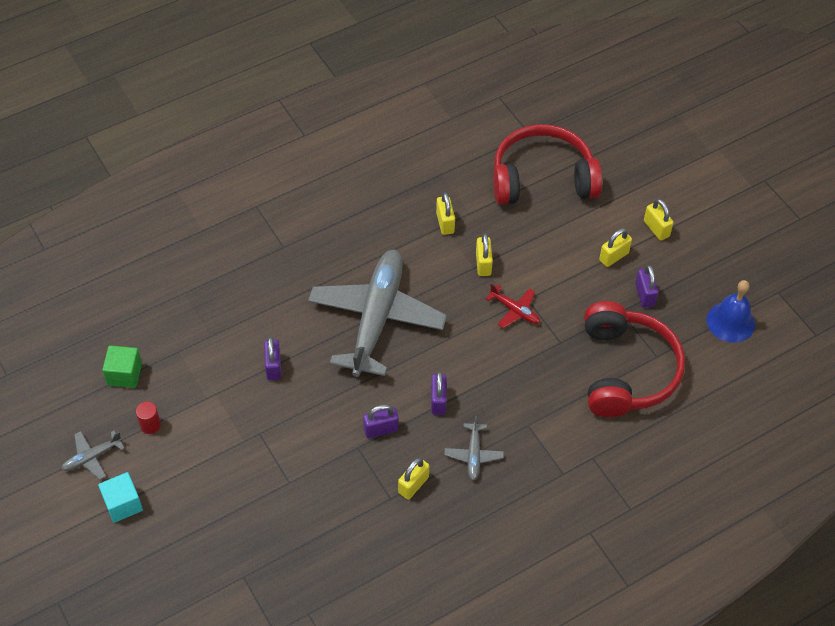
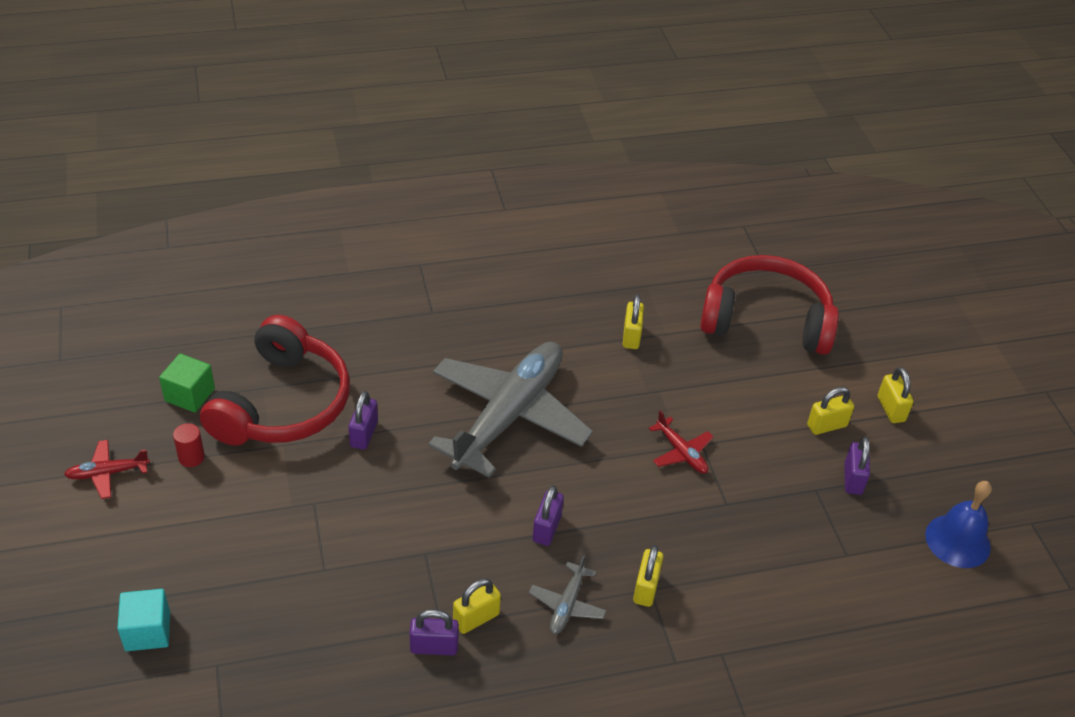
camera: 15 degrees right, 10 degrees down
(92, 457) = (107, 473): grey plane -> red plane
(123, 504) = (116, 536): turquoise cube -> turquoise cube (147, 631)
(381, 429) = (462, 541): purple padlock -> purple padlock (434, 647)
(483, 264) = (661, 391): yellow padlock -> yellow padlock (646, 588)
(626, 370) = (800, 560): red headphones -> red headphones (282, 403)

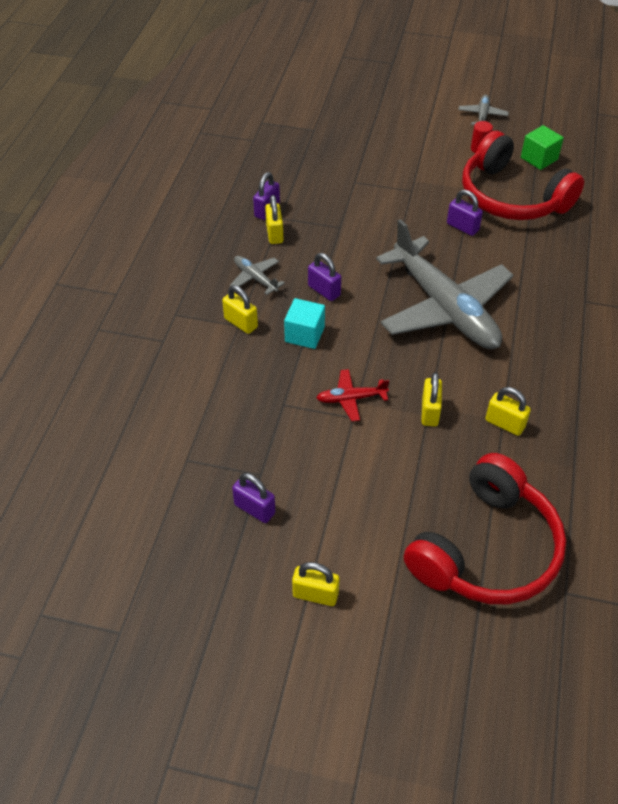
camera: 120 degrees right, 5 degrees up
(107, 473) = (482, 116): red plane -> grey plane
(147, 631) = (353, 111): turquoise cube -> turquoise cube (304, 334)
(826, 425) = (324, 524): yellow padlock -> yellow padlock (430, 412)
(957, 541) = (144, 552): blue bell -> none

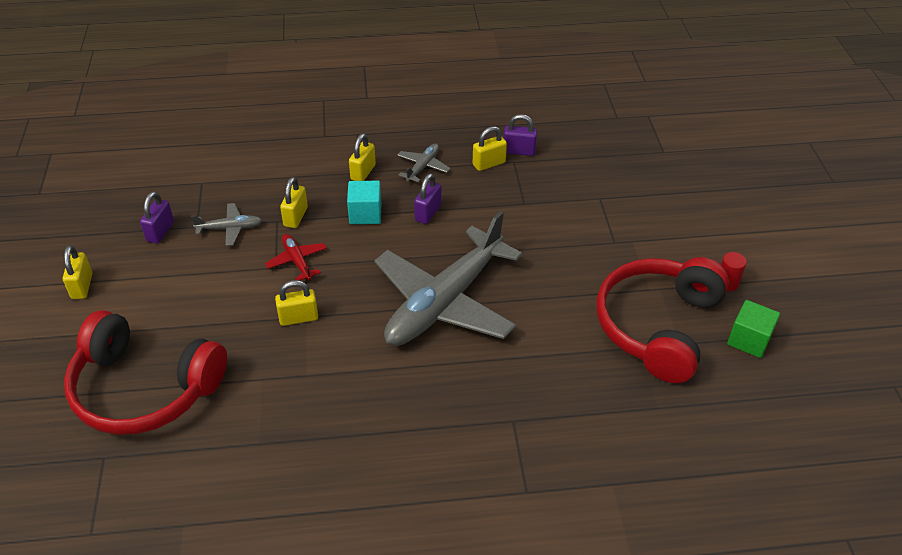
camera: 70 degrees right, 5 degrees down
(462, 227) = (578, 293): purple padlock -> none
(482, 116) = (793, 274): grey plane -> grey plane (230, 228)
(504, 424) = (301, 377): yellow padlock -> yellow padlock (295, 217)

